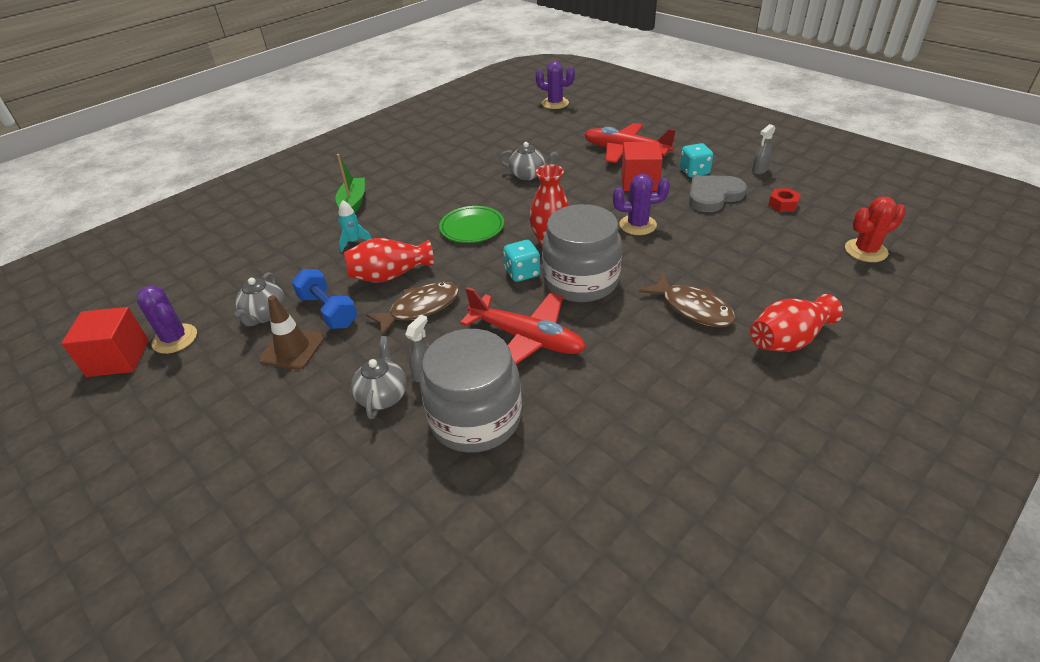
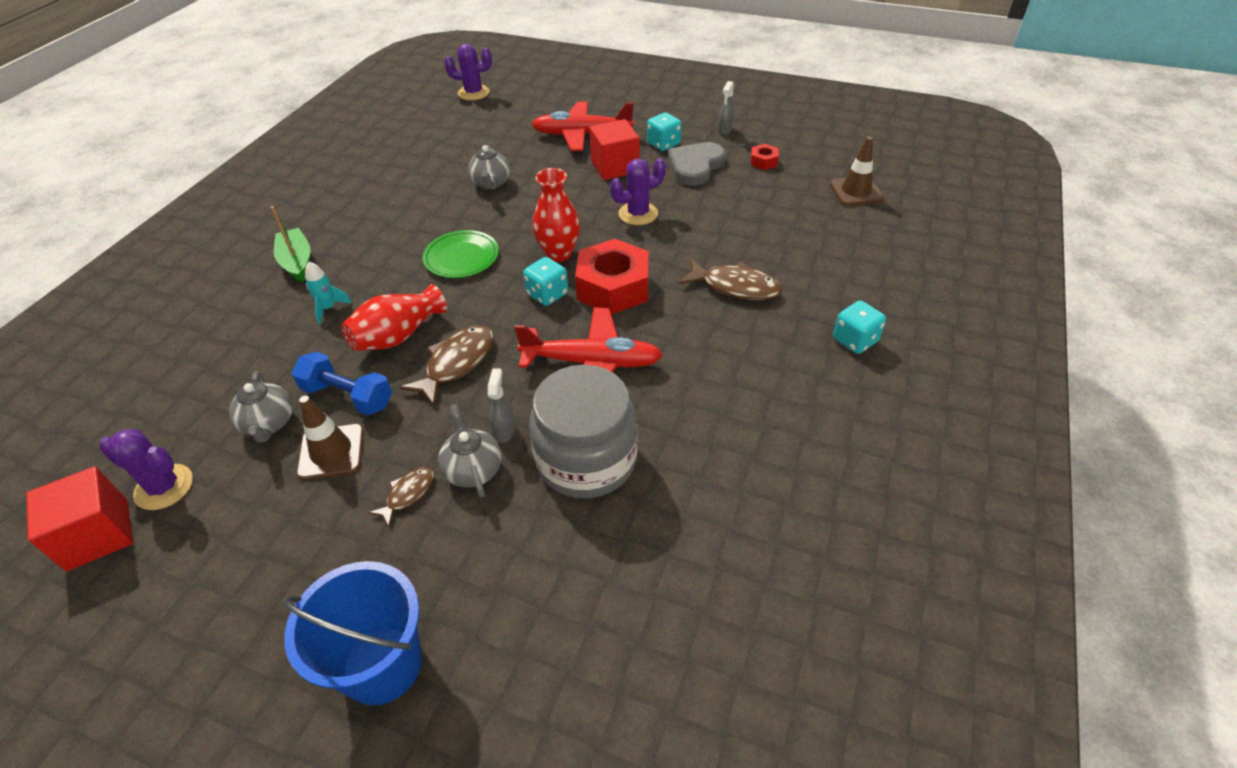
camera: 25 degrees left, 5 degrees up
(229, 525) = (382, 665): none -> blue bucket
(325, 399) = (408, 494): none -> brown fish
(528, 175) = (491, 183): grey teapot -> grey teapot turned 90 degrees clockwise
(581, 281) = (613, 287): grey jar -> red nut
(787, 389) = (855, 340): none -> turquoise dice
(788, 340) = (833, 294): red vase -> none
(866, 251) = (856, 191): red cactus -> brown traffic cone

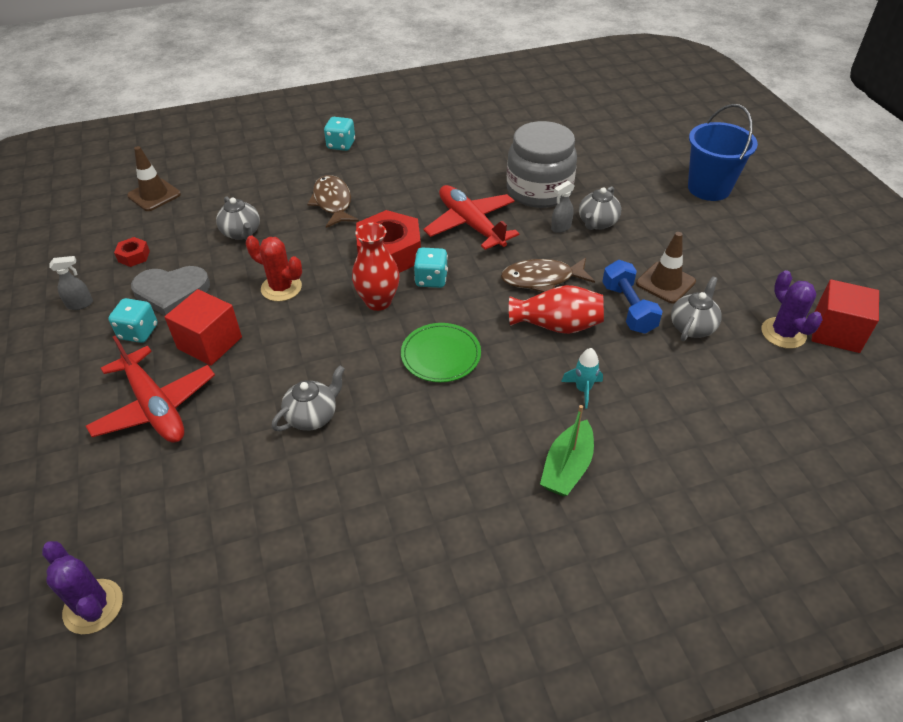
camera: 130 degrees left, 0 degrees up
(408, 494) = (641, 235): brown fish -> none
(638, 214) = (281, 288): purple cactus -> red cactus
(740, 218) = (241, 233): none -> grey teapot

